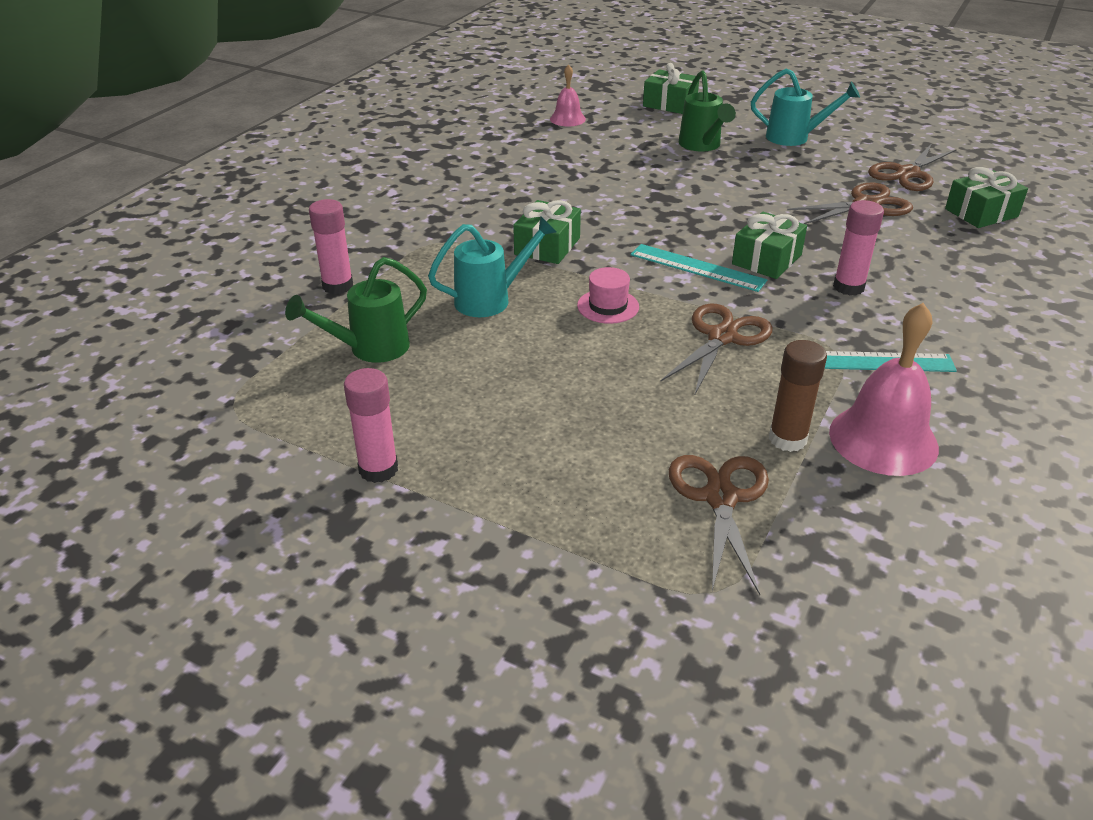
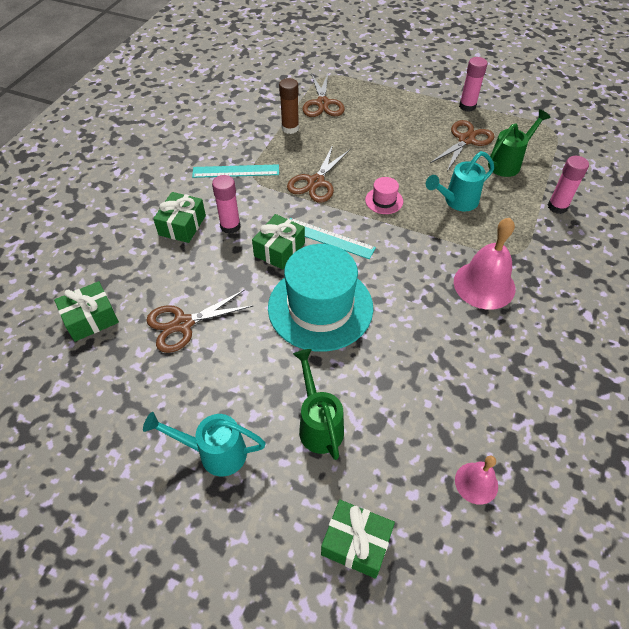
camera: 175 degrees right, 15 degrees up
(547, 246) = (436, 253): green gift -> green gift (182, 225)
(705, 209) = (320, 307): none -> turquoise hat
(883, 439) = (246, 130): pink bell -> pink bell (484, 285)
(908, 173) = (123, 381): brown scissors -> brown scissors (466, 140)

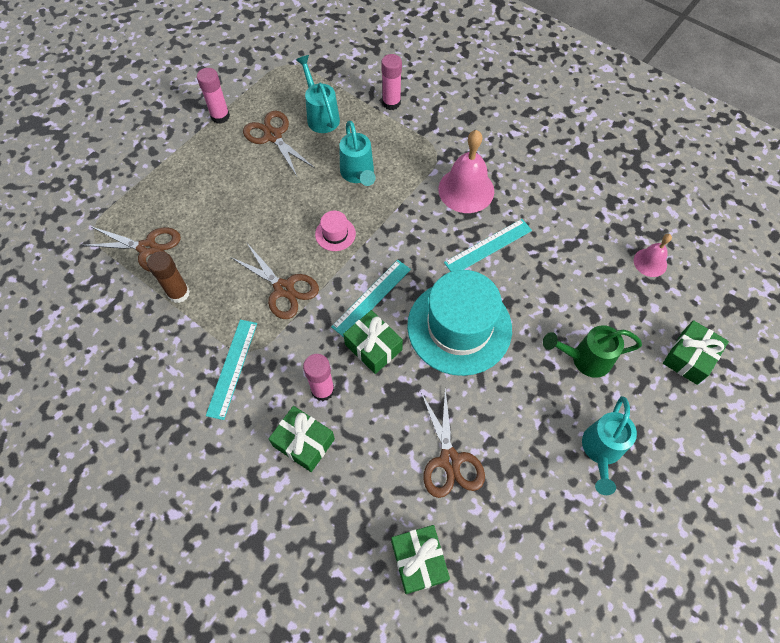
camera: 75 degrees left, 10 degrees up
(423, 315) = (488, 246): none -> turquoise ruler
(508, 163) = (321, 115): green watering can -> turquoise watering can

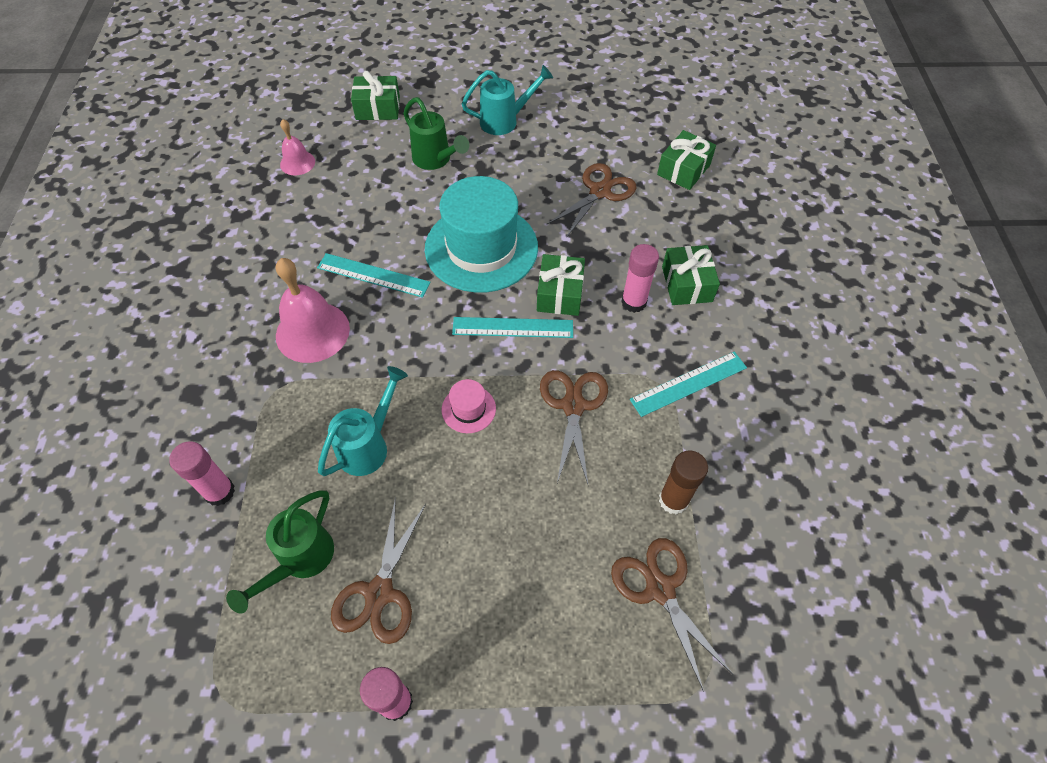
camera: 130 degrees left, 5 degrees down
(321, 115) = (300, 561): turquoise watering can -> green watering can

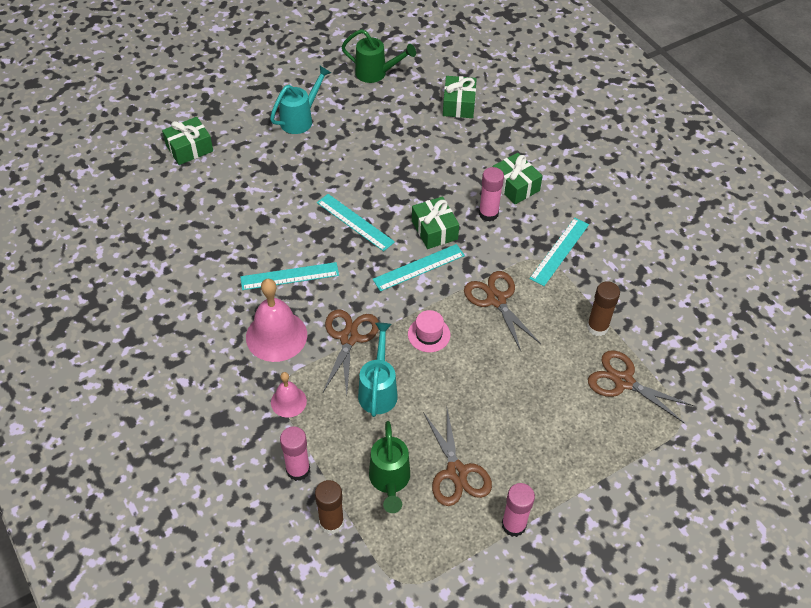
camera: 30 degrees left, 5 degrees down
(205, 573) = (331, 522): none -> brown glue stick
(297, 163) = (158, 218): pink bell -> pink bell (288, 401)
(436, 160) = (270, 171): green watering can -> green watering can (376, 73)
(481, 248) = (355, 222): turquoise hat -> turquoise ruler
(599, 192) = (410, 145): brown scissors -> brown scissors (349, 338)

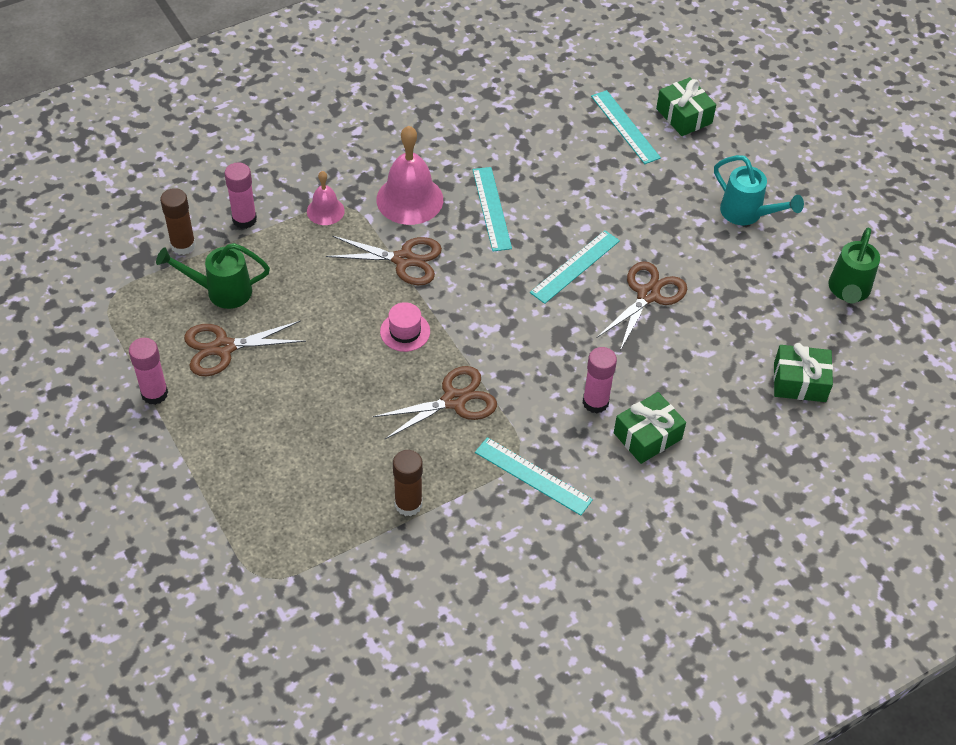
camera: 90 degrees right, 0 degrees up
(378, 389) = (333, 284): turquoise watering can -> none
(419, 267) = (504, 326): turquoise ruler -> turquoise ruler (625, 127)
(434, 230) = (565, 344): green gift -> none
(623, 381) = (324, 522): brown scissors -> brown scissors (648, 295)

